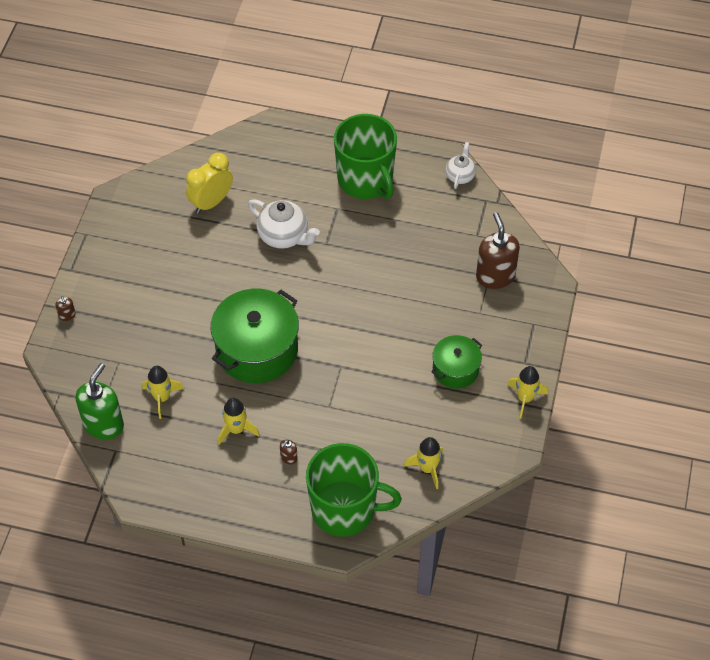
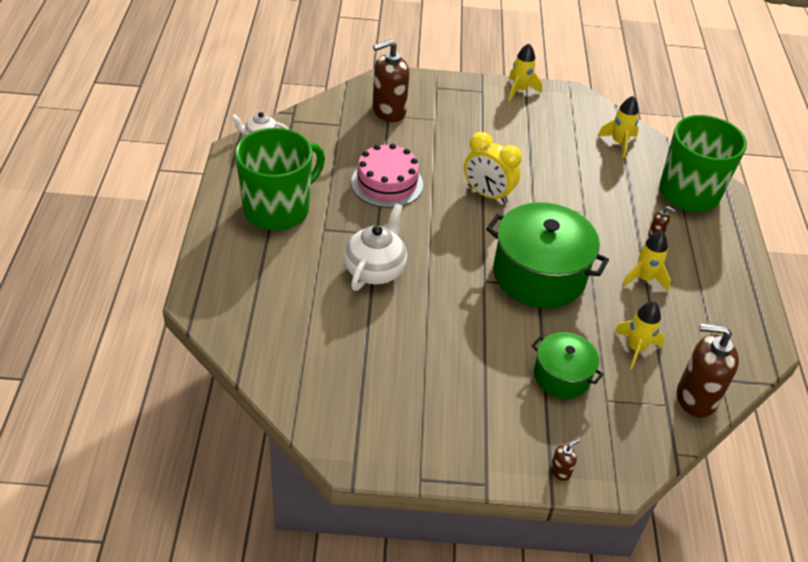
camera: 105 degrees left, 10 degrees down
(104, 425) = (695, 398): green soap dispenser -> brown soap dispenser
(211, 202) = (337, 346): yellow clock -> yellow clock (487, 194)
(389, 259) = (387, 183): none -> pink cake
(455, 369) = (506, 131): green pot -> green pot (562, 376)

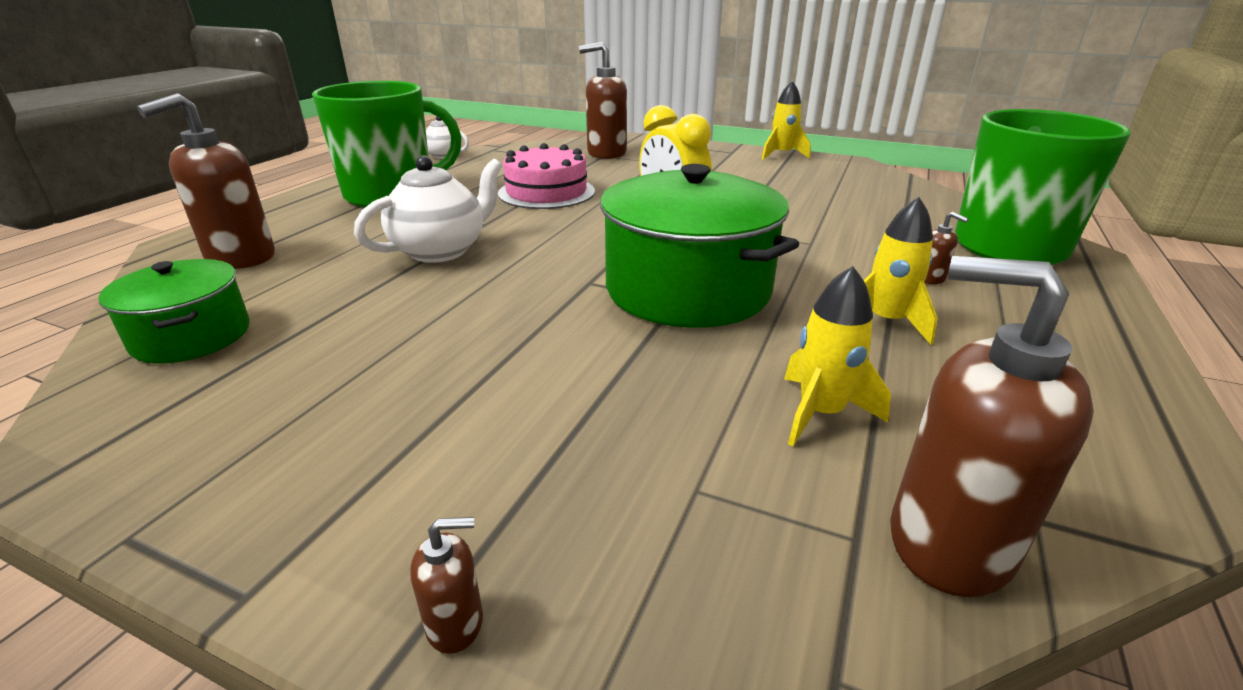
camera: 25 degrees right, 15 degrees down
(256, 307) = (240, 257): none -> brown soap dispenser
(562, 376) = (623, 424): green pot -> green pot (191, 336)
(619, 143) = (902, 197): yellow rocket -> none

